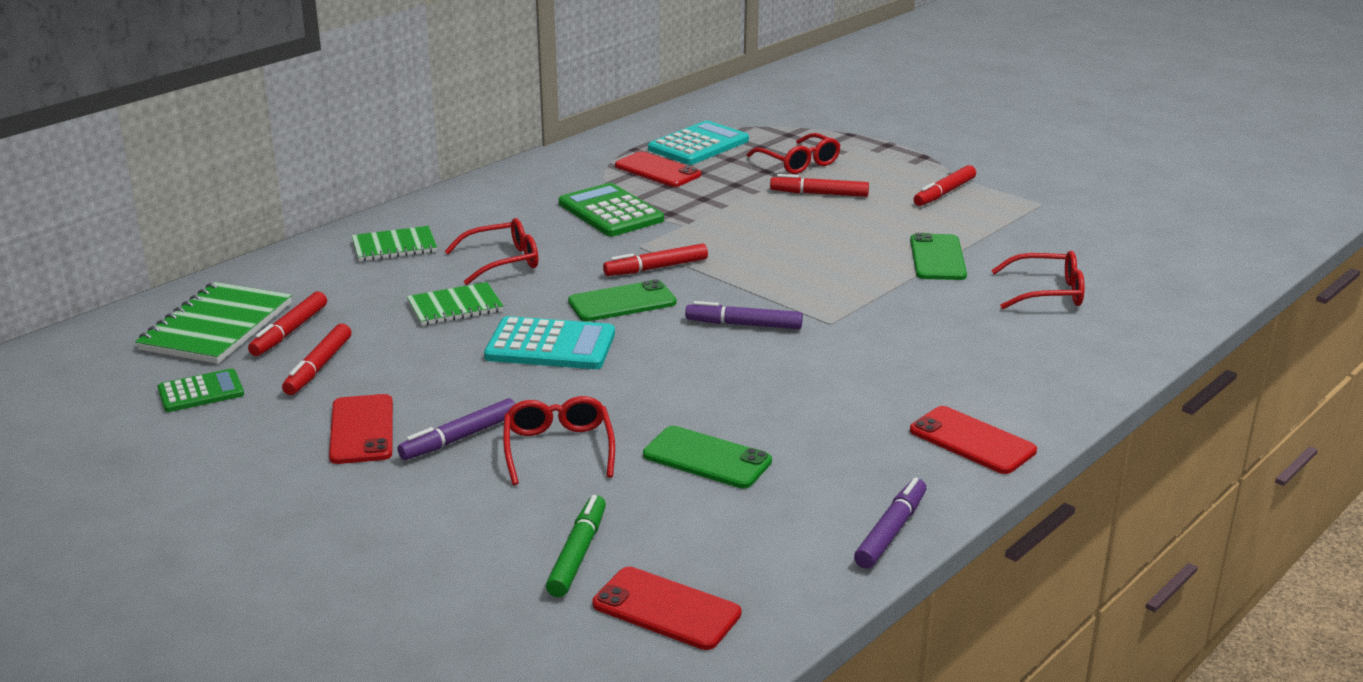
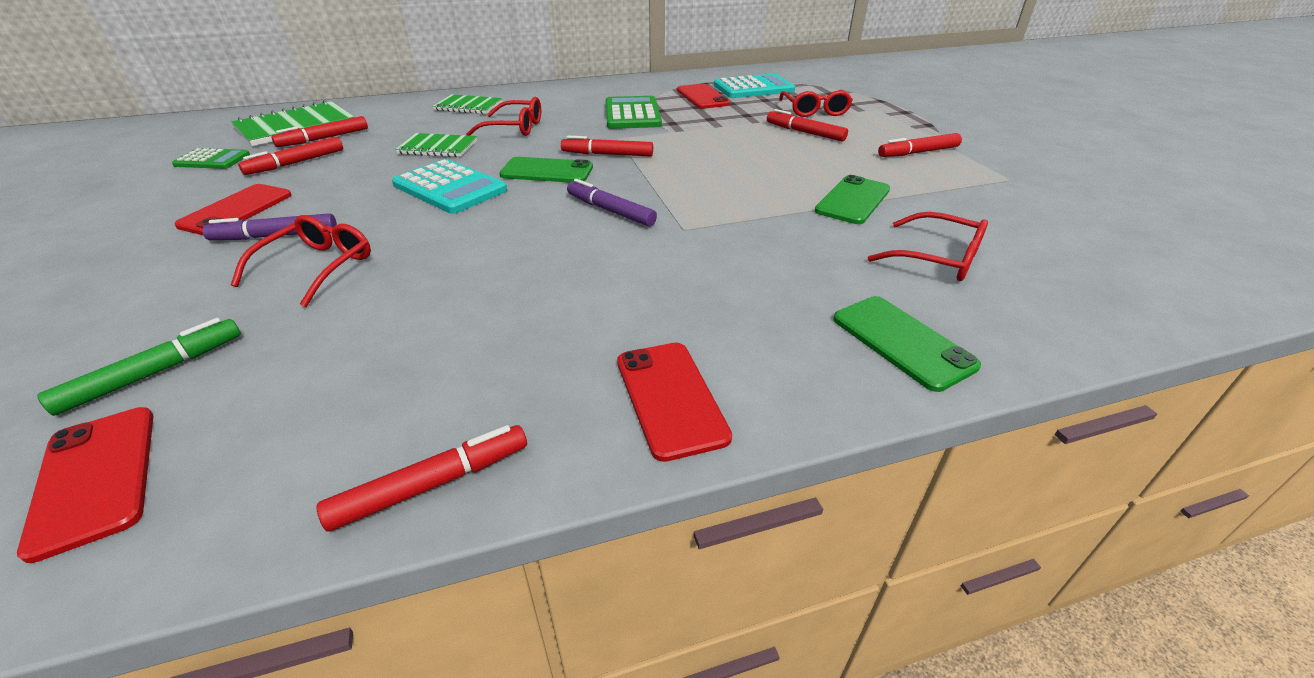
camera: 30 degrees right, 10 degrees up
(707, 458) = (402, 318): green phone -> green phone (902, 342)
(891, 531) = (432, 484): purple marker -> red marker

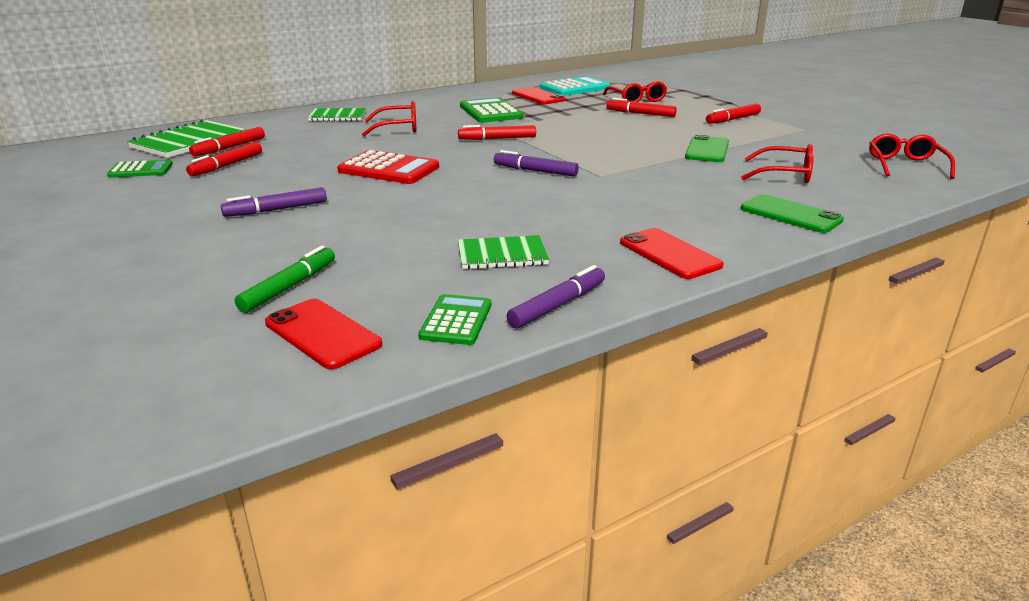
camera: 15 degrees left, 10 degrees down
(236, 210) = (217, 198): red phone -> none
(274, 488) = (456, 320): none -> green calculator
(317, 268) = (339, 223): red glasses -> red glasses (905, 165)
(432, 484) = (558, 305): red marker -> purple marker
(438, 147) = (345, 145): green notebook -> green notebook (502, 255)
(450, 188) = (388, 169): turquoise calculator -> red calculator
(547, 171) = (458, 153): green phone -> none

